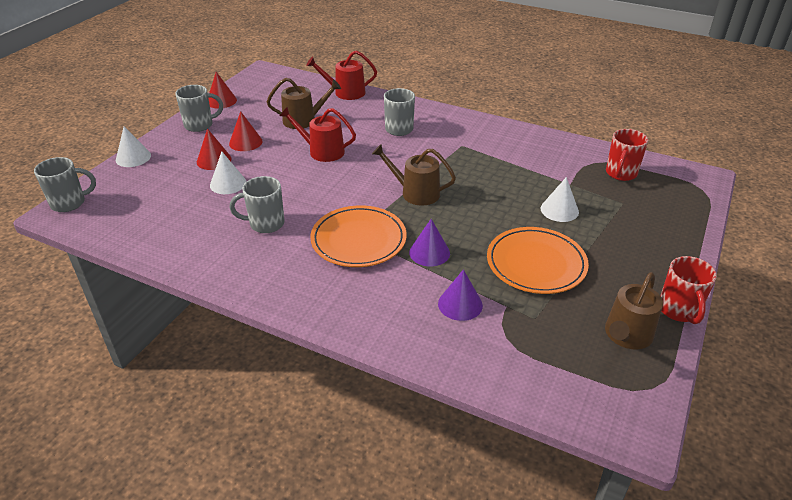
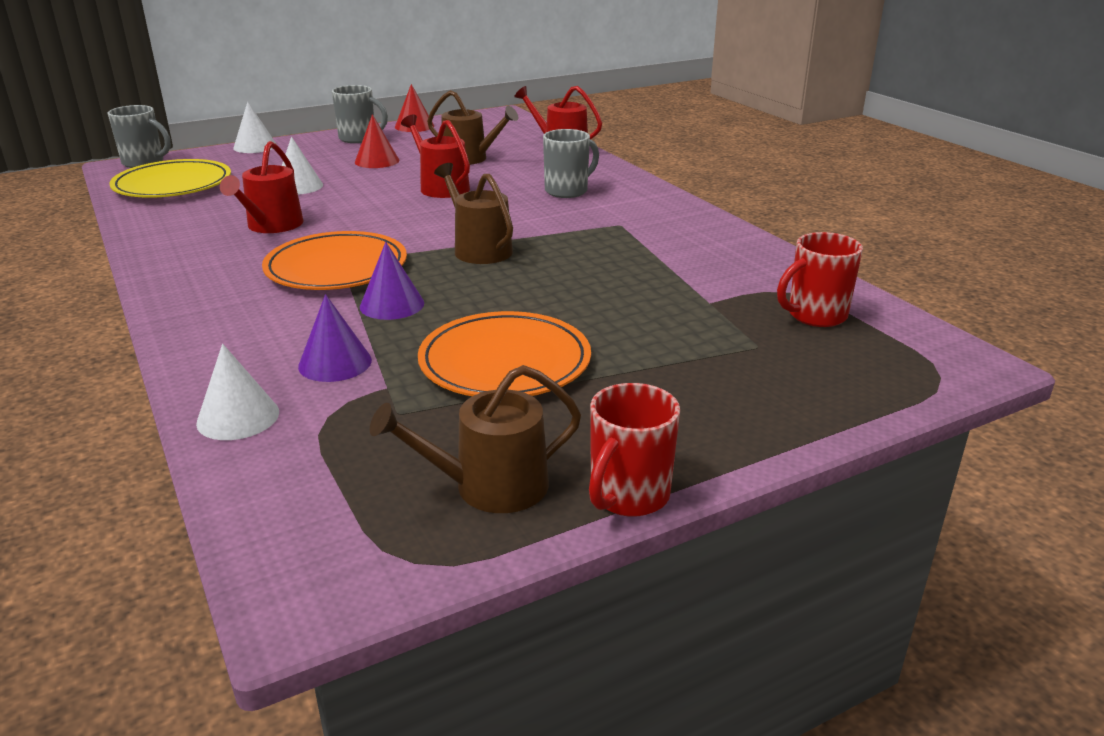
camera: 35 degrees right, 10 degrees down
(132, 215) = (173, 185): none -> yellow plate
(214, 160) = (320, 166): red cone -> none
(265, 224) = (271, 226): grey mug -> red watering can
(559, 210) = (642, 322): white cone -> white cone (238, 417)

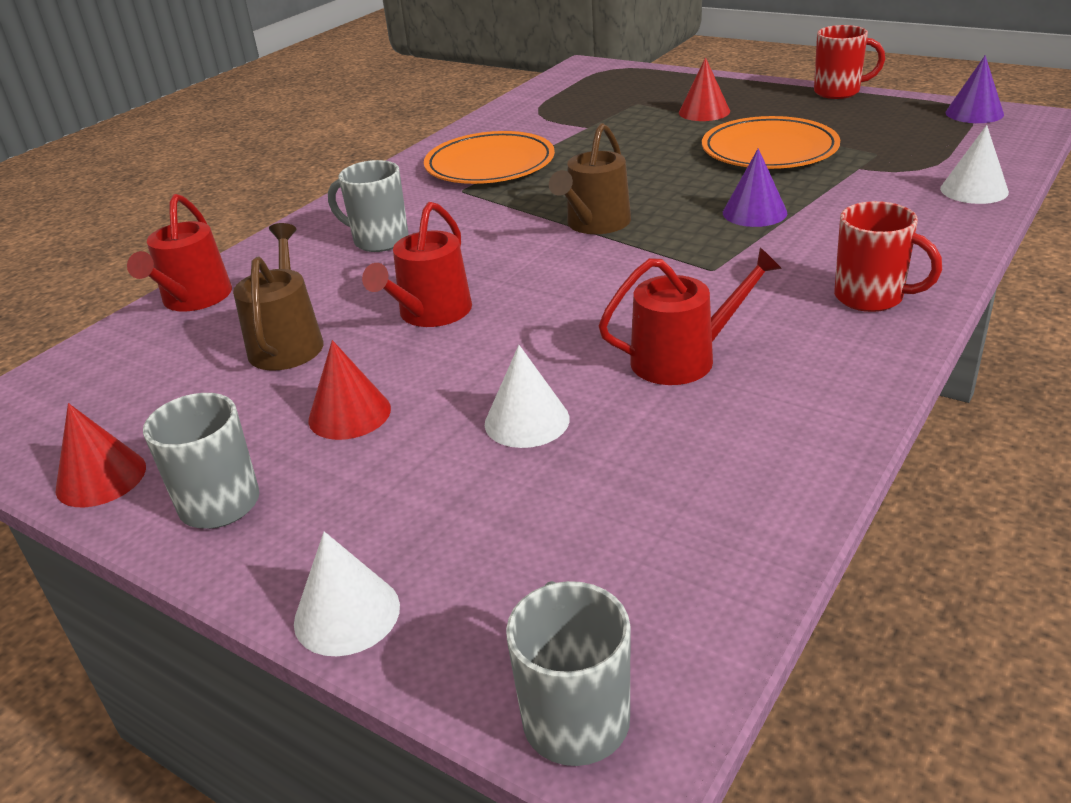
camera: 115 degrees left, 5 degrees up
(173, 185) = (648, 560): yellow plate -> none
(335, 363) = (865, 193): purple cone -> purple cone (974, 113)
(336, 268) = (727, 266): orange plate -> orange plate (490, 165)
(490, 487) = (889, 114): brown watering can -> none
(675, 373) = (704, 112): none -> red cone
(815, 316) = (569, 101): red mug -> red mug (871, 298)

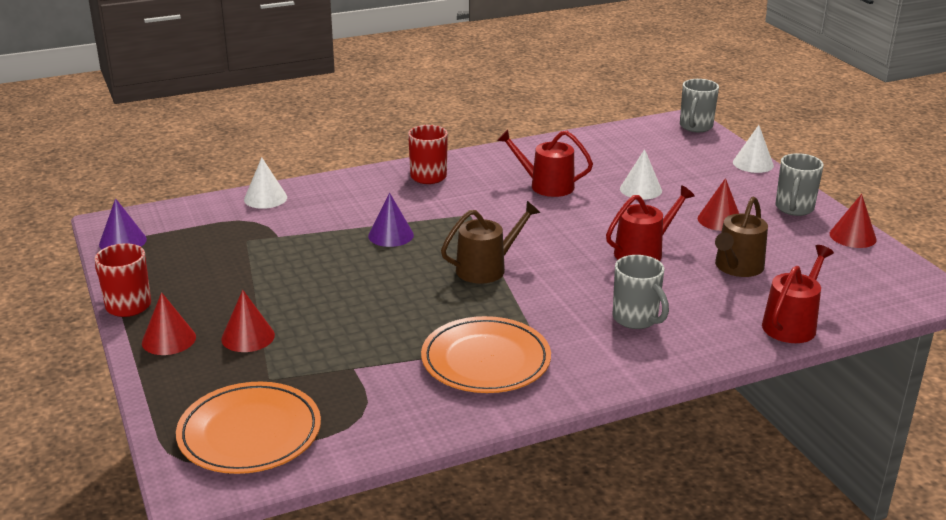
camera: 150 degrees left, 5 degrees down
(756, 92) = (169, 339): none -> red cone
(769, 150) = (291, 274): orange plate -> orange plate (250, 433)

